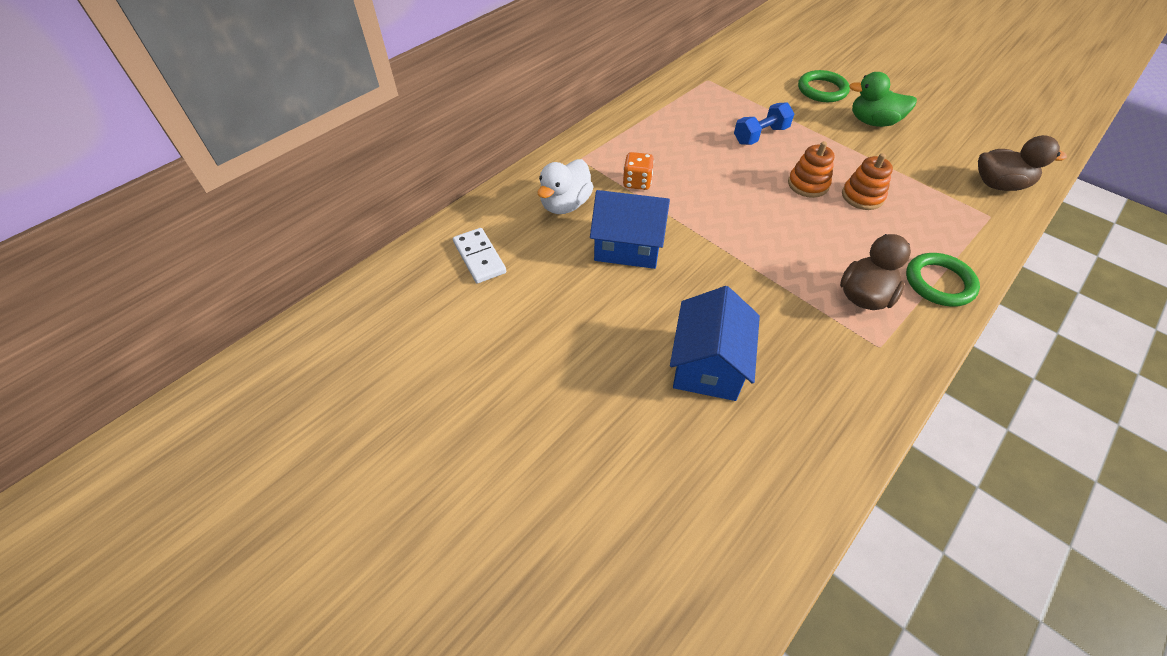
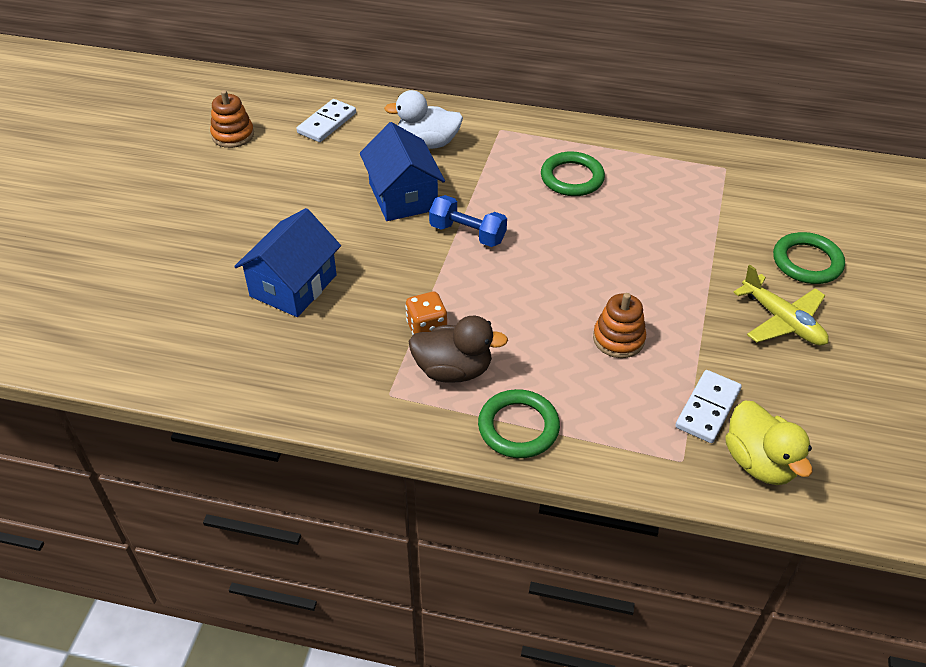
camera: 60 degrees right, 5 degrees down
(637, 182) = (496, 174): orange dice -> orange dice (426, 328)
(670, 147) = (572, 178): none -> green ring
(708, 365) = (293, 285): blue house -> blue house turned 45 degrees counterclockwise
(760, 135) = (657, 235): blue dumbbell -> blue dumbbell (467, 233)
(808, 184) = (601, 291): orange stacking toy -> orange stacking toy (233, 135)
(873, 122) = (782, 321): green duck -> yellow plane
(945, 185) = (708, 408): none -> white domino
(999, 184) = (759, 462): brown duck -> yellow duck

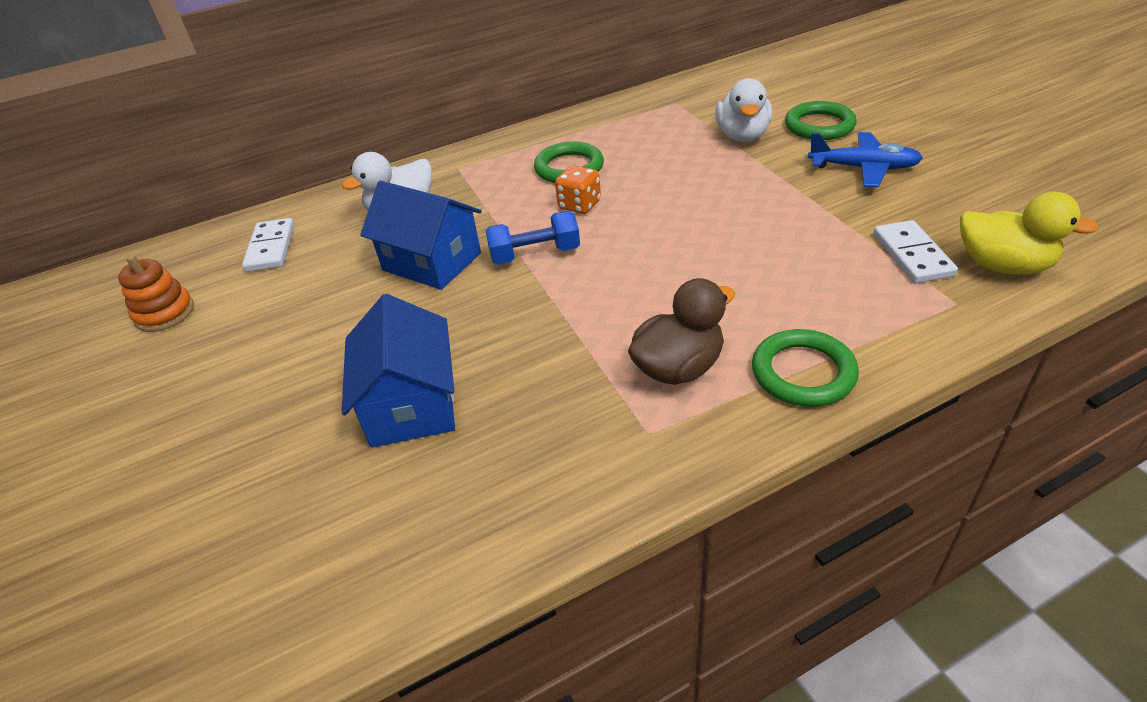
camera: 35 degrees left, 5 degrees down
(426, 328) = (603, 350): orange dice -> orange dice (579, 205)
(618, 339) = (775, 251): orange stacking toy -> none
(732, 232) = (742, 136): none -> white duck
(782, 321) = (863, 168): yellow plane -> blue plane

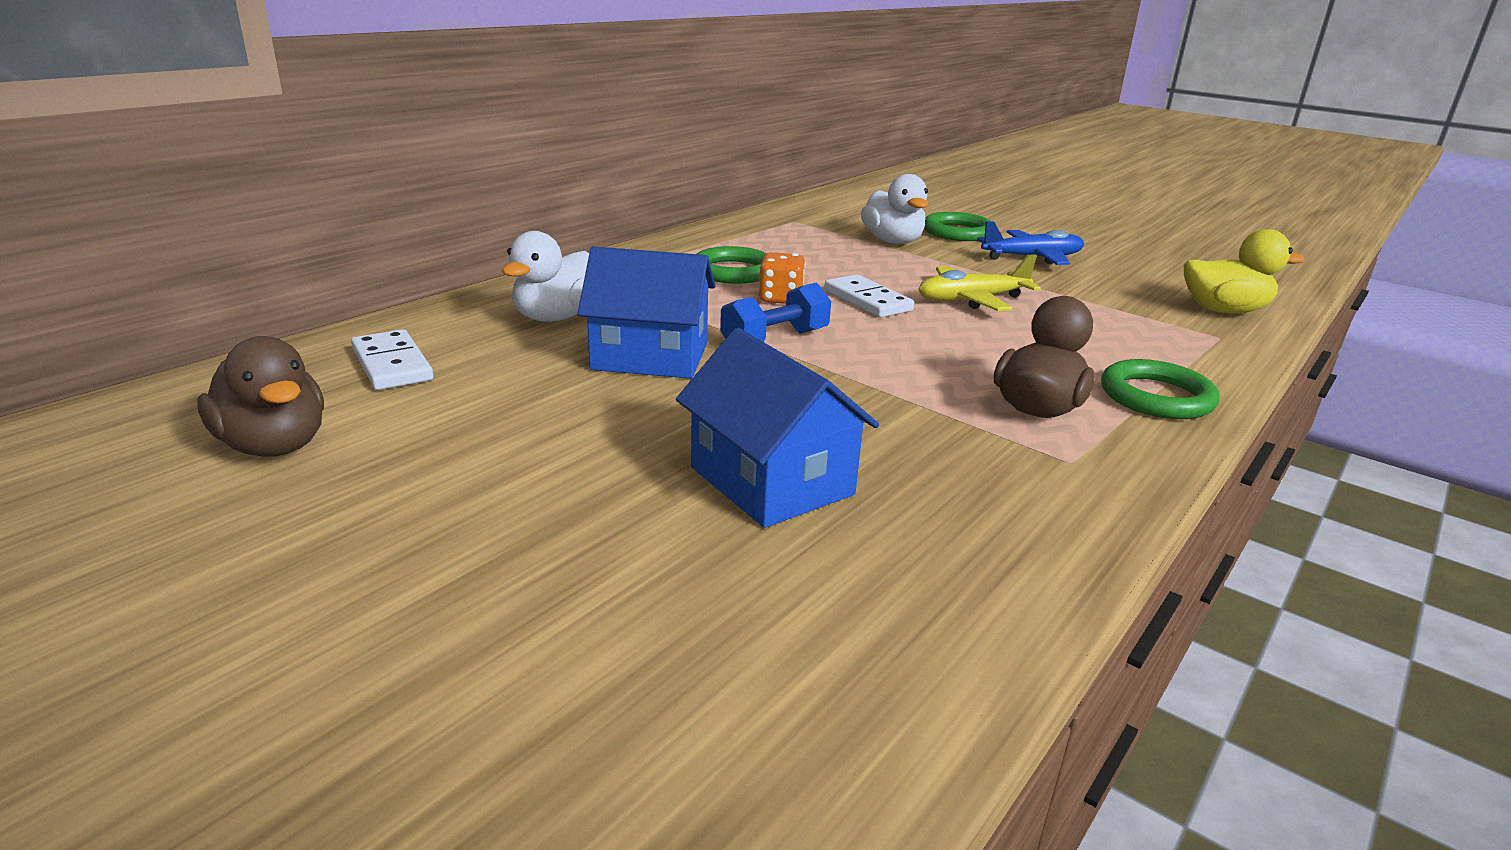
camera: 30 degrees left, 15 degrees down
(165, 313) = (274, 446): orange stacking toy -> brown duck
(746, 223) = (972, 300): none -> yellow plane
(912, 255) = (1145, 310): white domino -> white domino (867, 300)

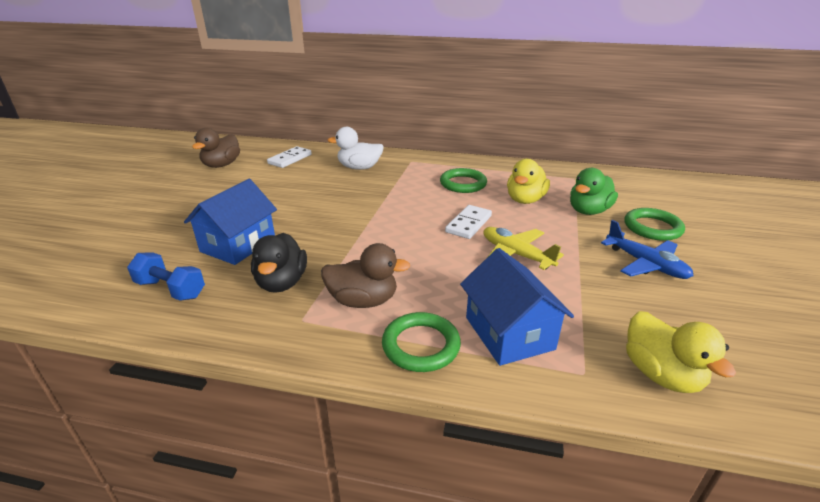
camera: 65 degrees right, 5 degrees up
(650, 356) = (337, 194): blue house -> blue house (509, 333)
(775, 340) = (383, 213): blue dumbbell -> blue dumbbell (170, 289)
(780, 299) = (440, 203): orange dice -> none
(829, 257) = (525, 200): none -> yellow duck
(892, 241) = (588, 211): white duck -> green duck
(950, 459) = (282, 283): none -> black duck

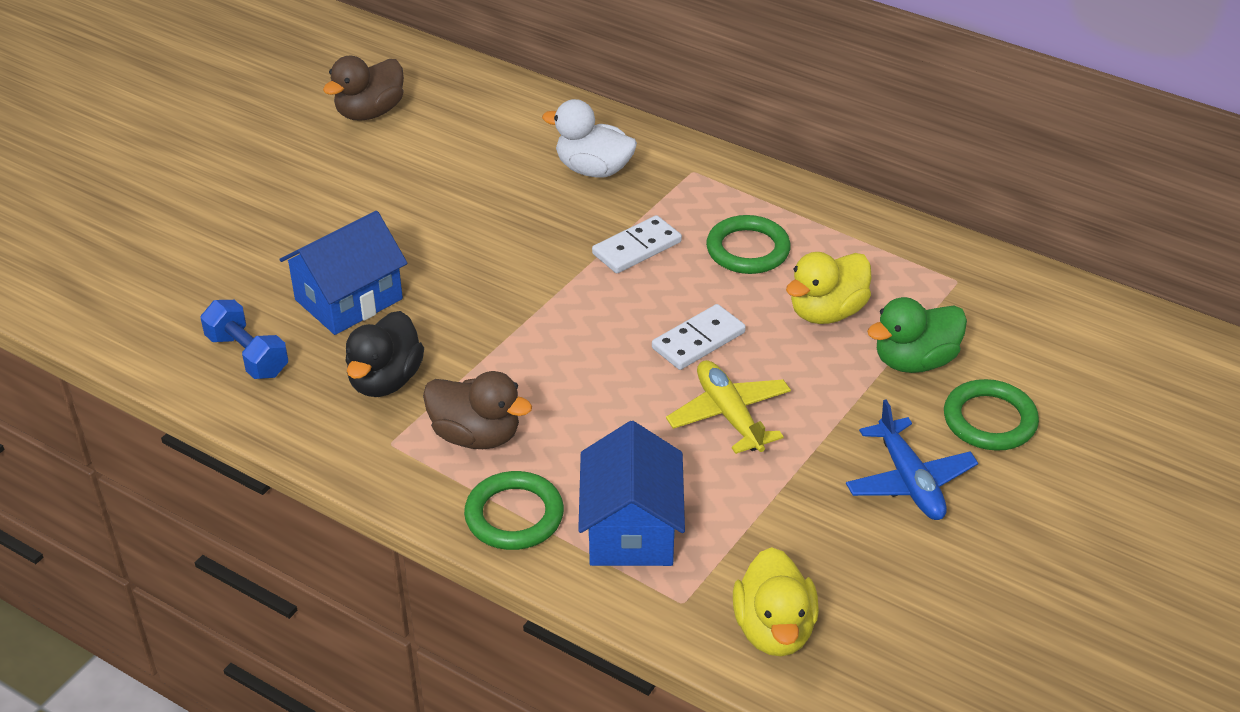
camera: 20 degrees right, 10 degrees up
(290, 159) = (486, 120): white domino -> white domino (636, 248)

